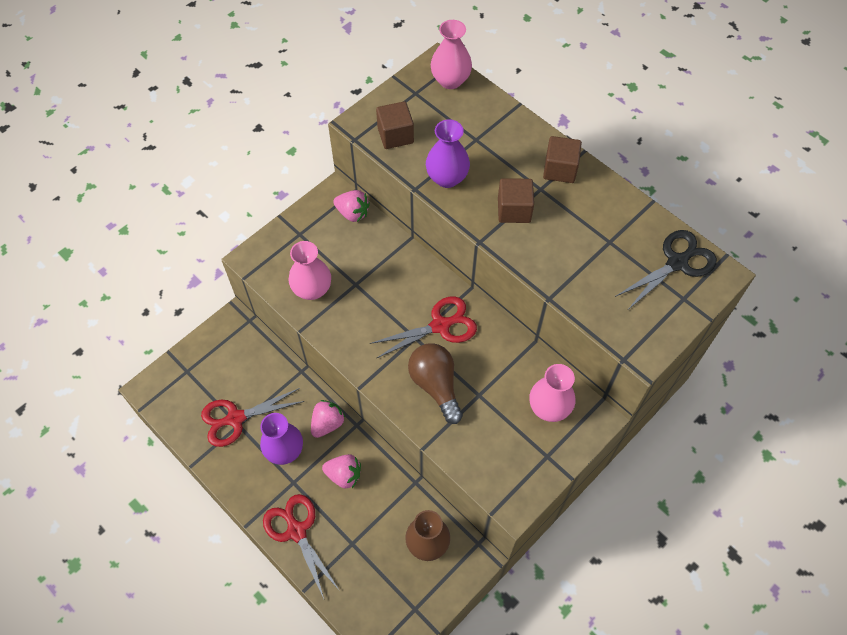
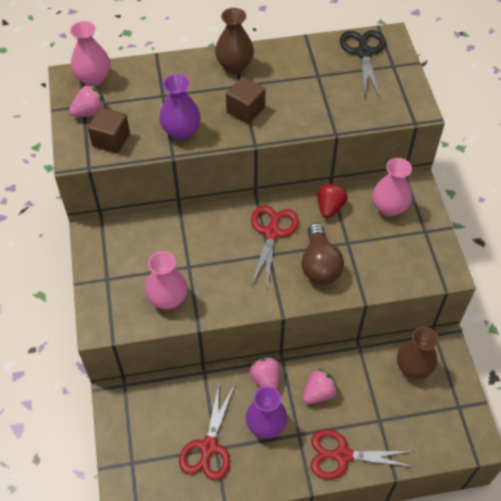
camera: 55 degrees left, 5 degrees down
(352, 213) = (121, 231): pink strawberry -> pink strawberry (90, 112)
(435, 385) = (319, 265): brown light bulb -> brown light bulb turned 105 degrees counterclockwise
(507, 356) = (330, 207): none -> red strawberry
(560, 169) = (234, 65): brown cube -> brown vase

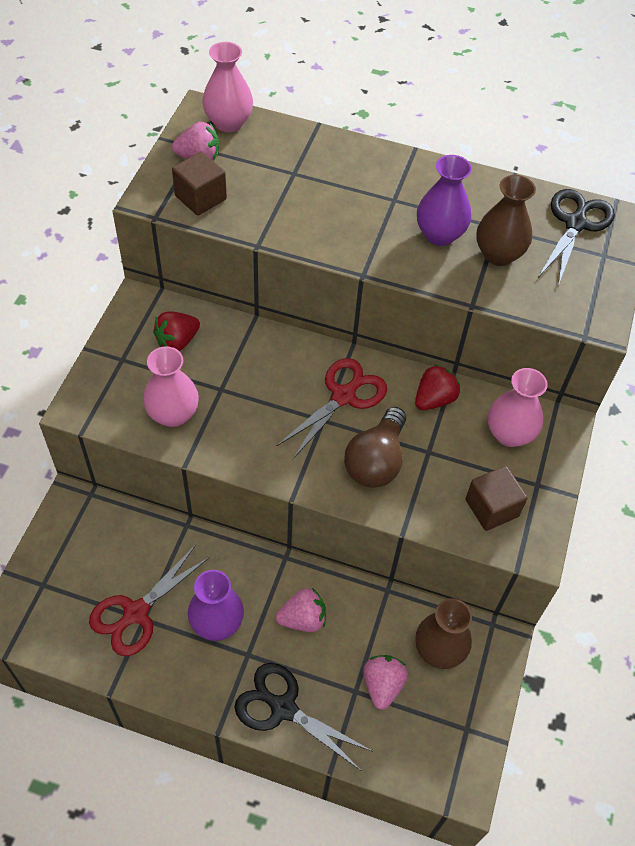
camera: 25 degrees right, 0 degrees up
(137, 248) = (177, 341): none -> red strawberry
(181, 131) = (286, 222): purple vase -> purple vase (439, 235)
(234, 65) = (402, 174): brown vase -> brown vase (498, 254)
(245, 110) = (379, 230): brown cube -> brown cube (491, 508)
(266, 379) = (251, 570): pink strawberry -> pink strawberry (382, 685)
(342, 455) = (283, 708): red scissors -> black scissors

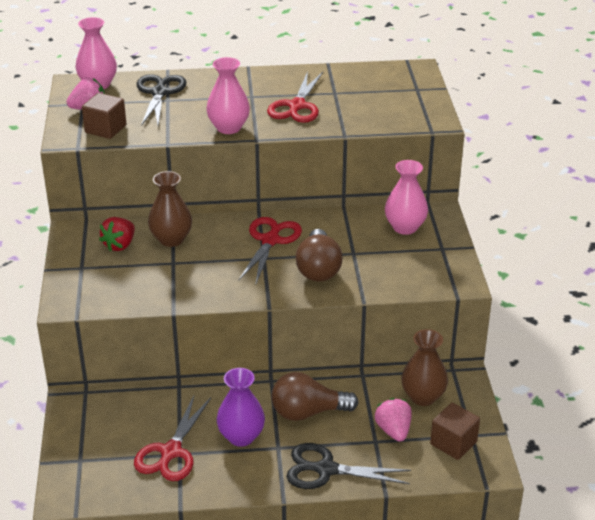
camera: 20 degrees left, 20 degrees down
(173, 414) = (144, 287): pink vase -> pink vase (228, 128)
(303, 619) = (308, 412): pink strawberry -> brown light bulb
(434, 399) = (339, 224): red strawberry -> none
(439, 235) = (297, 106): purple vase -> red scissors
(491, 508) = (418, 270): brown cube -> brown cube (453, 443)
(498, 254) = (345, 106): brown vase -> brown vase (171, 239)
(575, 224) = (387, 78): black scissors -> black scissors (159, 93)

